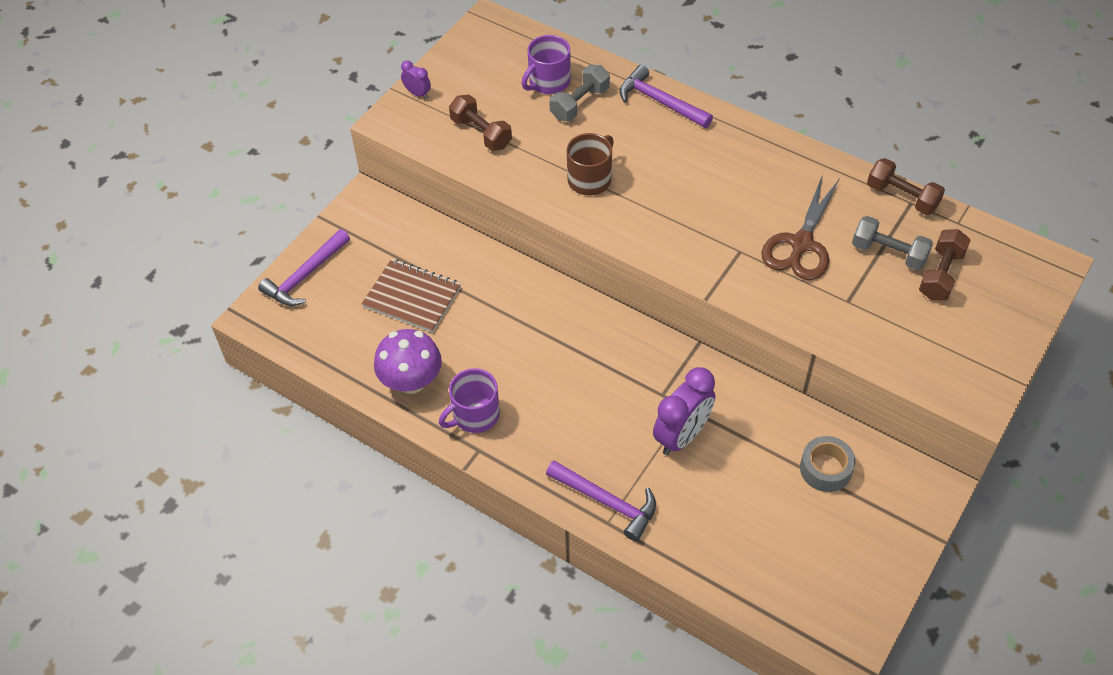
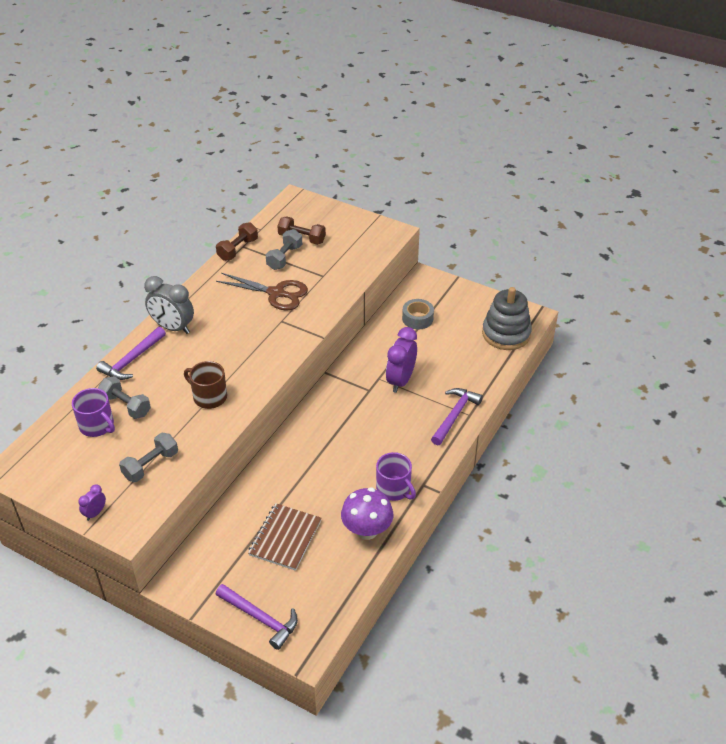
camera: 95 degrees left, 10 degrees down
(481, 133) = (151, 465): brown dumbbell -> grey dumbbell
(681, 436) = (400, 380): purple clock -> purple clock turned 105 degrees counterclockwise
(722, 136) = (173, 327): none -> grey clock
(795, 600) = (506, 334): none -> grey stacking toy

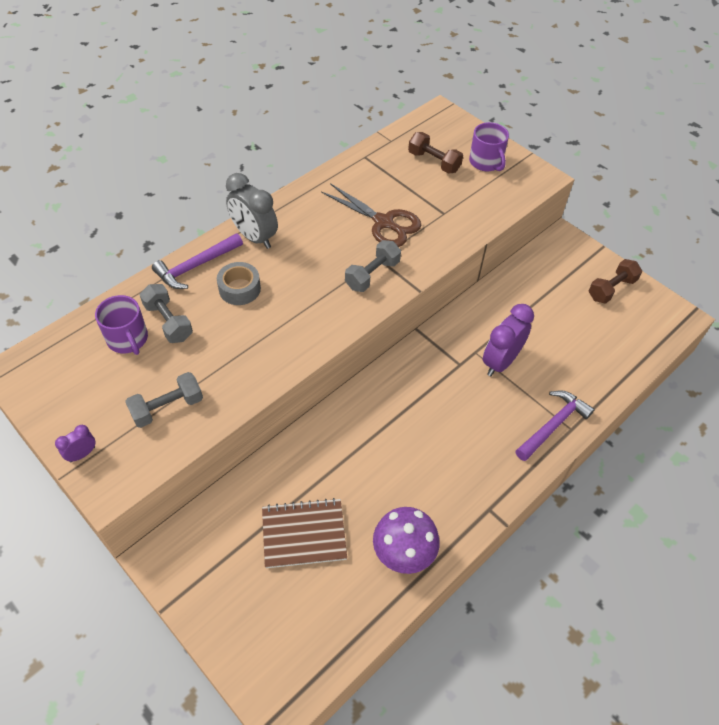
camera: 15 degrees right, 10 degrees up
(209, 397) = (264, 335): brown mug -> none
(238, 249) = (358, 159): brown dumbbell -> brown dumbbell (611, 289)
(260, 618) = (239, 638): purple hammer -> none
(284, 257) = (407, 181): grey dumbbell -> grey dumbbell (372, 275)
(285, 538) = (304, 534): brown notebook -> brown notebook turned 45 degrees clockwise
(394, 489) = (452, 505): purple mug -> purple mug (486, 162)
(417, 318) = (542, 287): grey tape -> grey tape (239, 289)
(506, 334) = (643, 333): grey stacking toy -> none

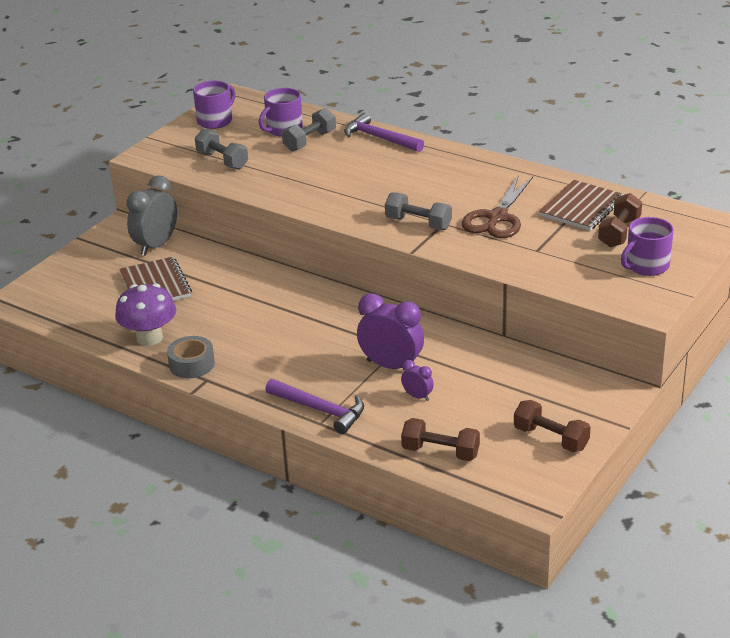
camera: 80 degrees right, 20 degrees down
(64, 399) = (215, 121): none -> purple mug
(82, 454) = (169, 139): purple clock -> purple clock (417, 396)
(239, 289) = (363, 163): grey tape -> grey tape (192, 364)
(254, 237) = (433, 156): grey clock -> grey clock (156, 246)
(388, 171) = (581, 208): none -> brown notebook
(620, 356) = (440, 452): none -> brown dumbbell

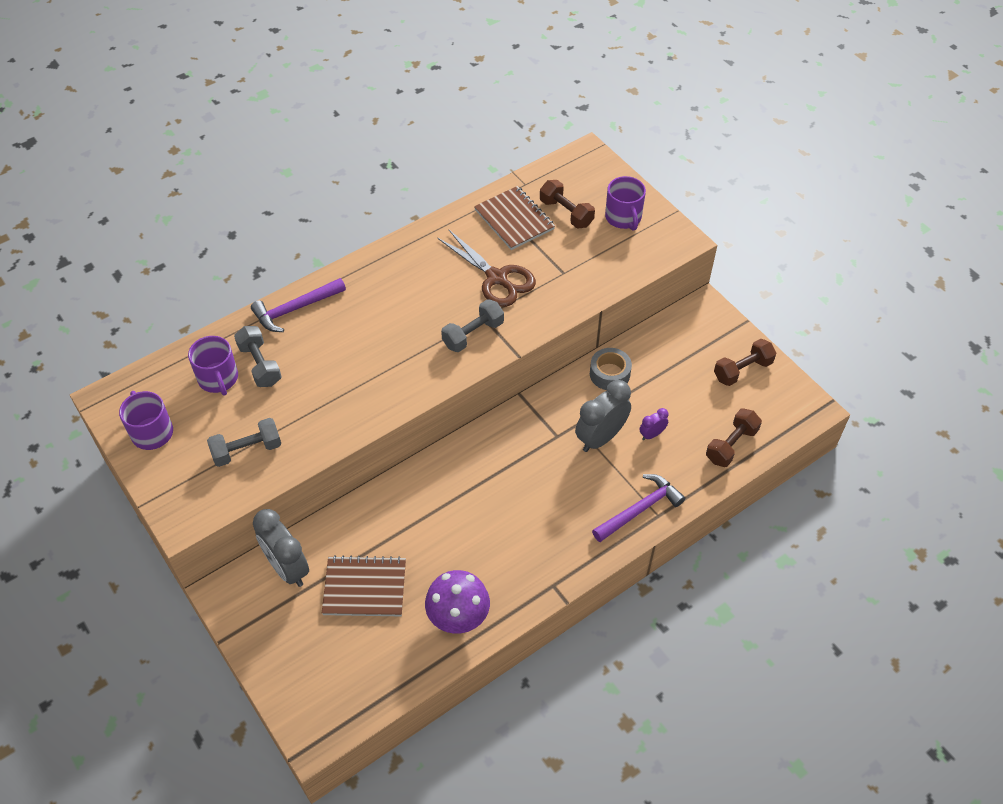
camera: 70 degrees left, 20 degrees up
(192, 364) = (522, 591): grey tape -> grey tape (609, 374)
(391, 366) = (600, 438): purple clock -> grey clock

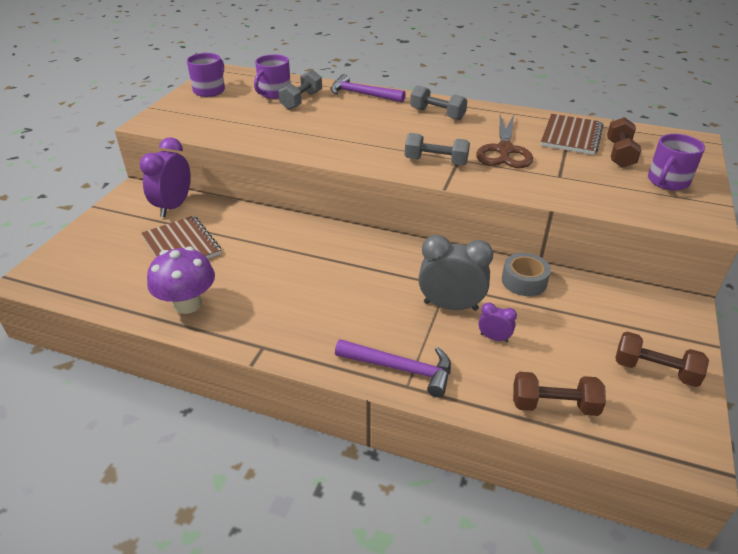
camera: 55 degrees right, 15 degrees down
(247, 450) = (226, 121): grey dumbbell -> grey dumbbell (437, 114)
(287, 568) = (174, 206): grey clock -> purple clock

